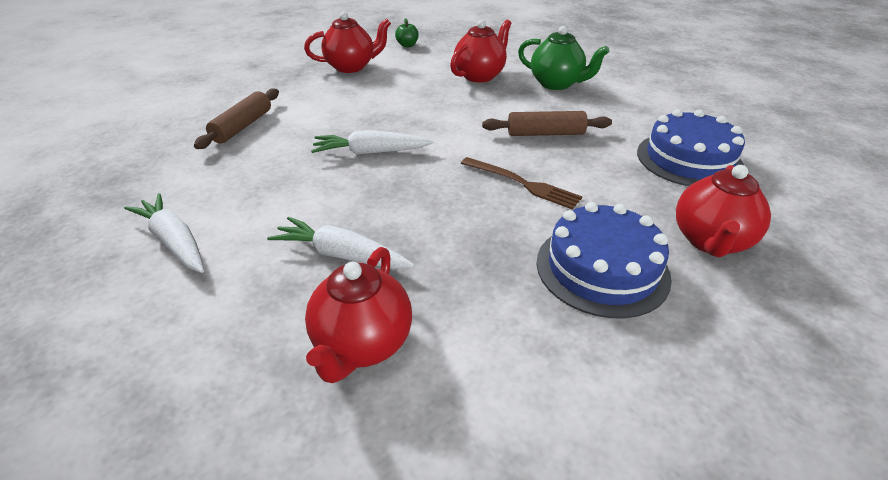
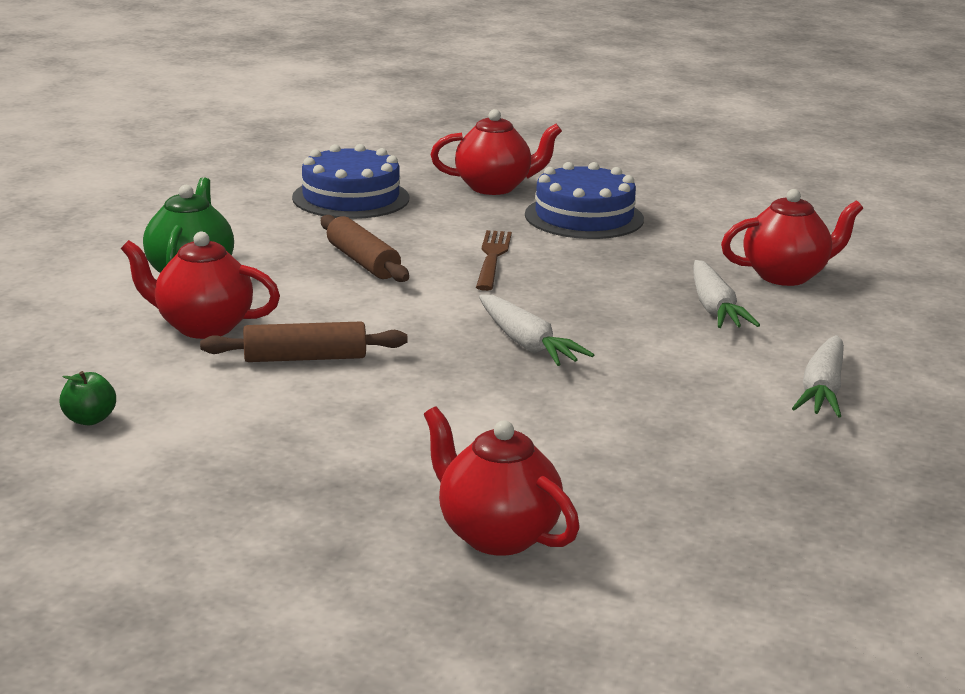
camera: 120 degrees left, 15 degrees down
(242, 126) = (573, 454): brown rolling pin -> brown rolling pin (305, 358)
(351, 67) = (254, 442): red teapot -> red teapot (496, 535)

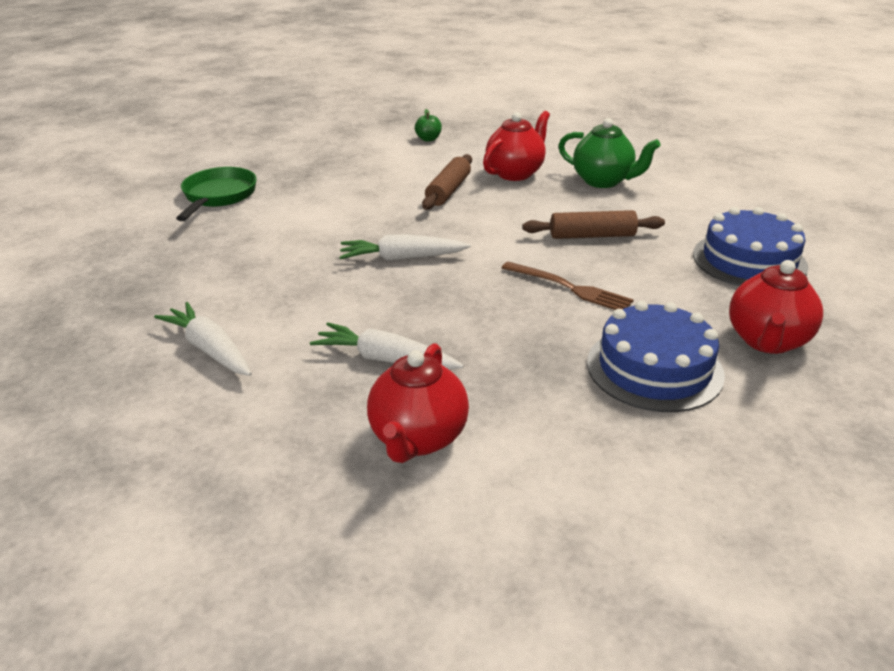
camera: 120 degrees right, 10 degrees up
(496, 535) = (218, 196): red teapot -> green pan

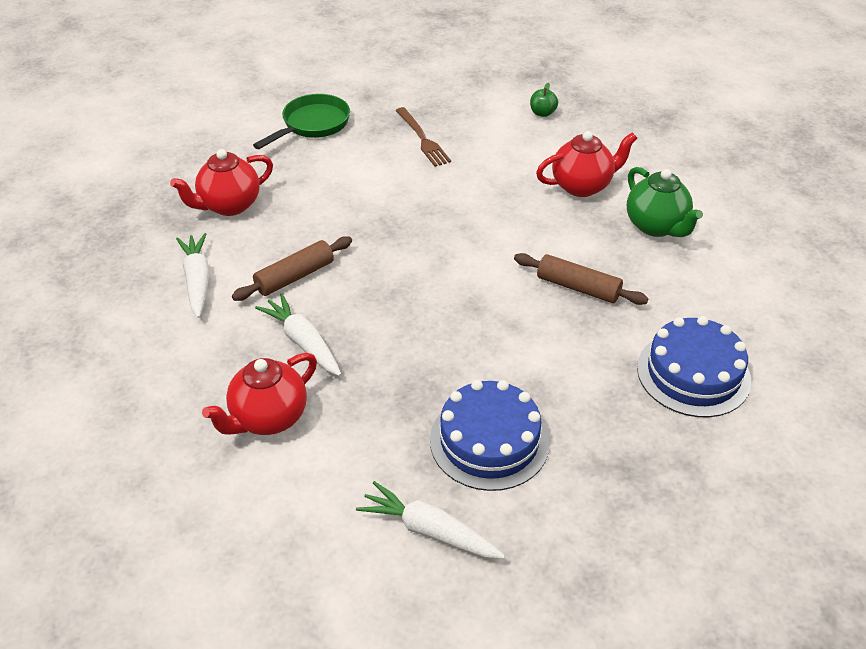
camera: 30 degrees right, 10 degrees up
(402, 258) = (397, 248): white carrot -> white carrot (429, 531)
(448, 191) = (502, 186): brown rolling pin -> brown rolling pin (295, 277)
(570, 288) = (501, 335): brown fork -> brown fork (422, 139)
(767, 341) = (610, 460): red teapot -> red teapot (229, 206)

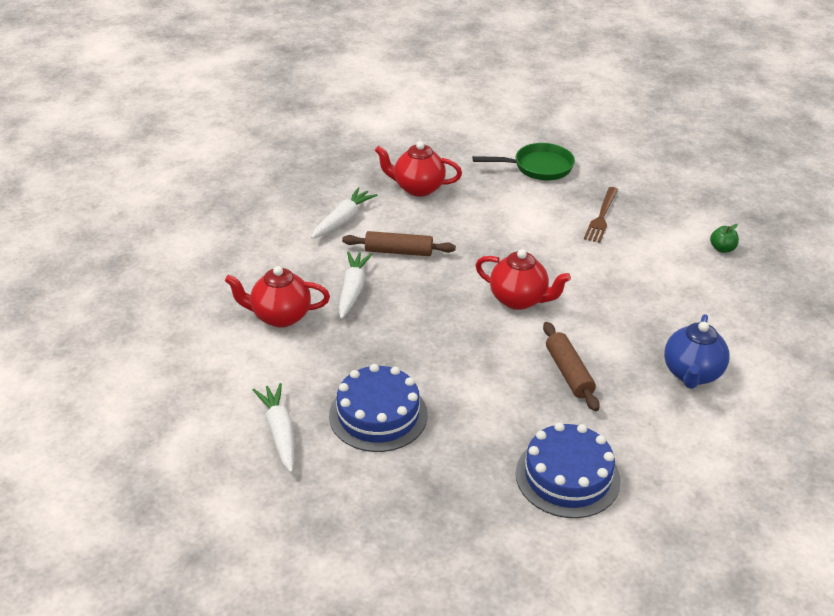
camera: 45 degrees right, 5 degrees down
(582, 186) = (675, 314): red teapot -> red teapot (519, 300)
(656, 226) = (692, 374): green teapot -> blue teapot

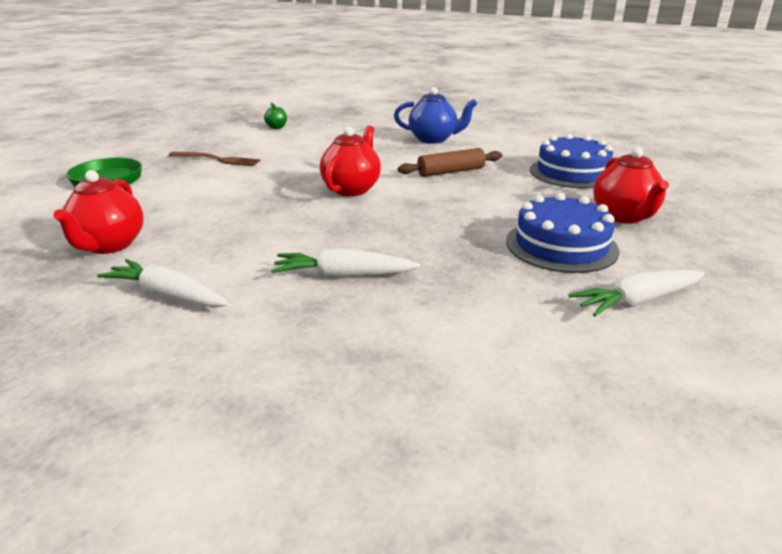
camera: 95 degrees left, 10 degrees down
(280, 316) = (413, 327): red teapot -> red teapot (624, 216)
(398, 252) = (259, 250): brown rolling pin -> none

